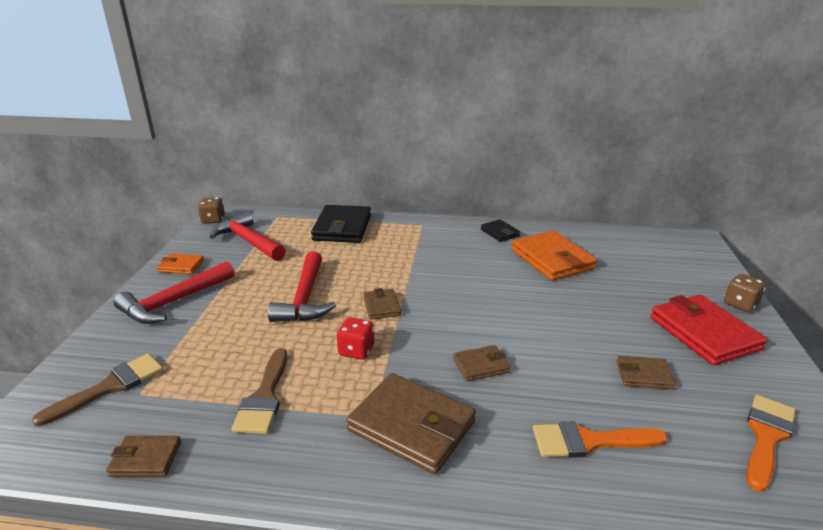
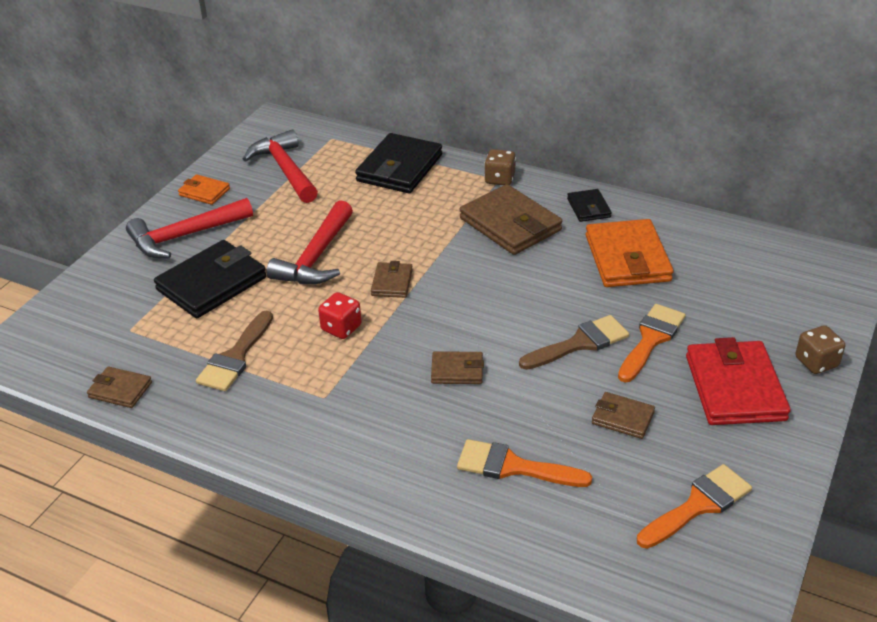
camera: 20 degrees right, 10 degrees up
(110, 387) = (106, 317): brown brush -> brown brush (580, 343)
(213, 220) = (257, 132): brown dice -> brown dice (499, 179)
(214, 336) = (212, 284): none -> black wallet
(411, 426) = (355, 414): brown wallet -> brown wallet (510, 224)
(614, 310) = (651, 339): none -> orange brush

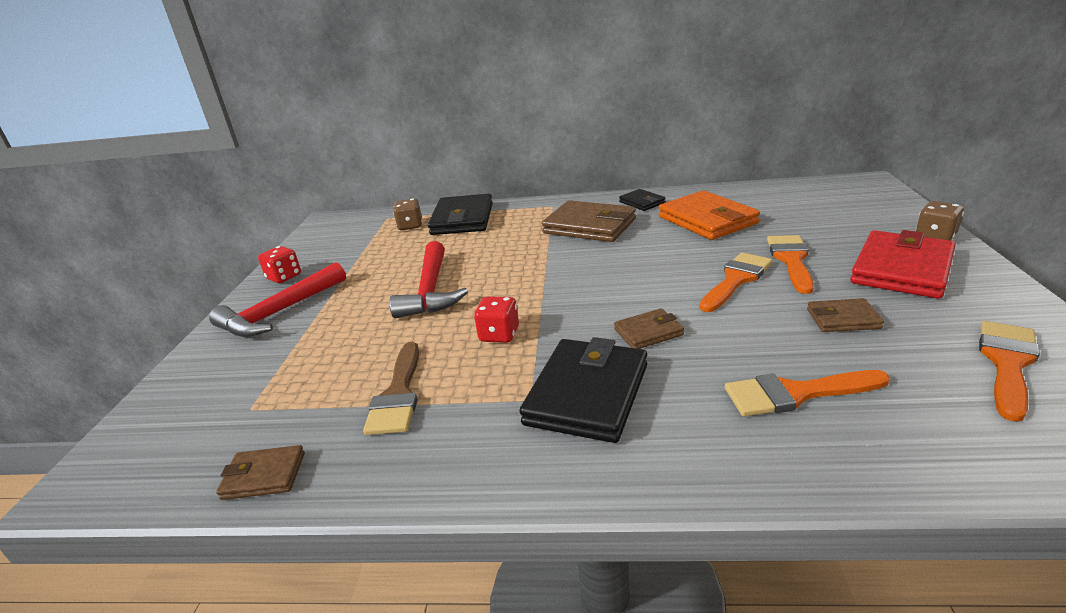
camera: 20 degrees left, 10 degrees down
(204, 192) = (284, 277): orange wallet -> red dice
(212, 284) = (331, 340): black wallet -> black wallet (587, 394)
(285, 170) = (357, 244): red hammer -> none
(392, 282) = (521, 288): brown wallet -> none
(499, 179) = (553, 205): brown dice -> brown dice (410, 226)
(580, 343) = (736, 279): brown brush -> orange brush
(734, 388) = (901, 269): red wallet -> red wallet turned 60 degrees clockwise

